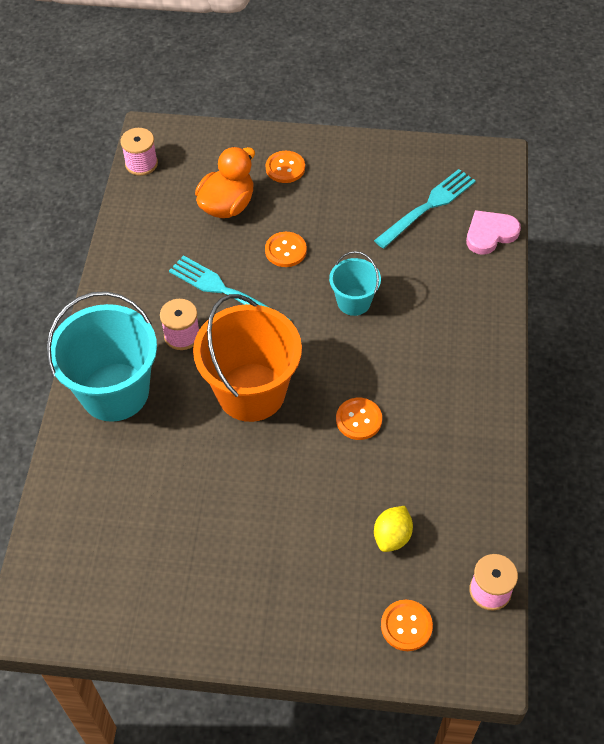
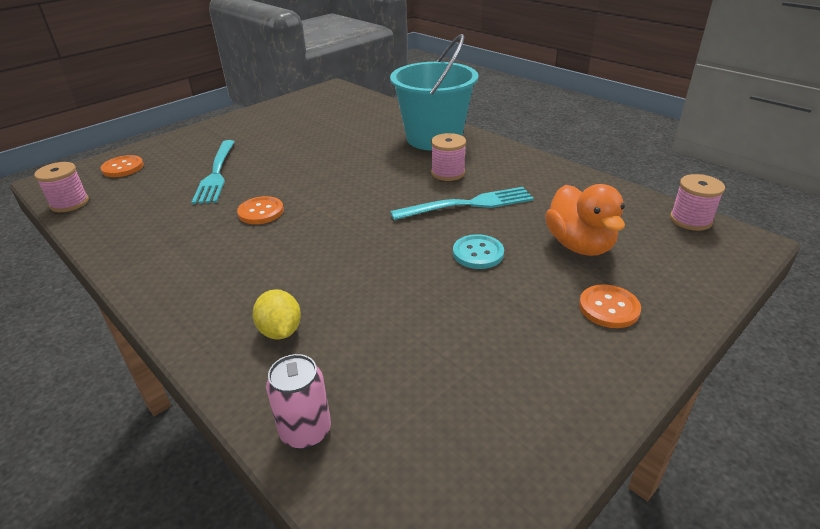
camera: 130 degrees right, 20 degrees down
(251, 392) = (357, 180): orange bucket -> none
(285, 250) = (478, 253): orange button -> turquoise button
(353, 302) = (365, 263): turquoise bucket -> none
(392, 536) = (169, 186): yellow lemon -> yellow lemon (280, 331)
(428, 206) = (421, 398): turquoise fork -> turquoise fork (216, 174)
(490, 234) = (306, 431): pink heart -> pink can

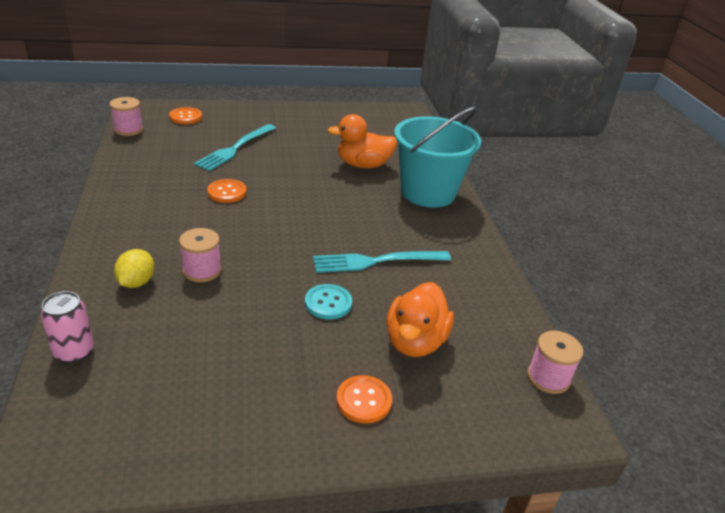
camera: 30 degrees right, 0 degrees up
(354, 140) = (363, 165): none -> orange duck
(448, 173) = (396, 228): pink spool -> pink spool (202, 270)
(468, 204) = (376, 261): turquoise fork -> turquoise fork turned 150 degrees clockwise

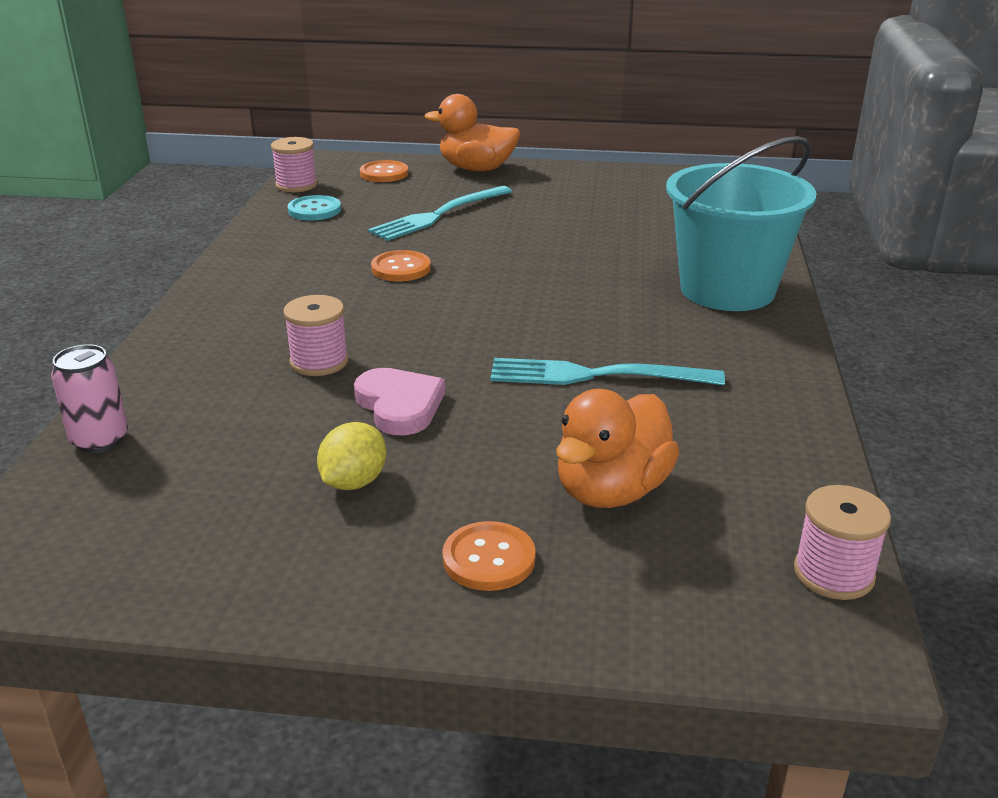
camera: 20 degrees right, 5 degrees down
(136, 282) = (221, 367): yellow lemon -> yellow lemon (354, 482)
(267, 298) = (399, 405): none -> pink heart
(328, 303) = (491, 422): turquoise button -> turquoise button (314, 210)
(363, 165) = (632, 246): orange duck -> orange duck (476, 169)

